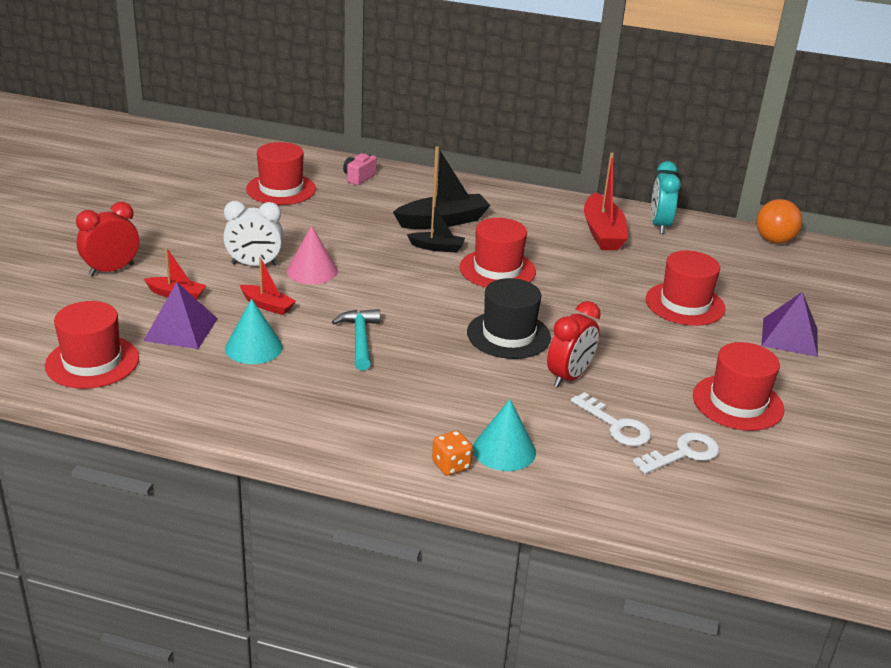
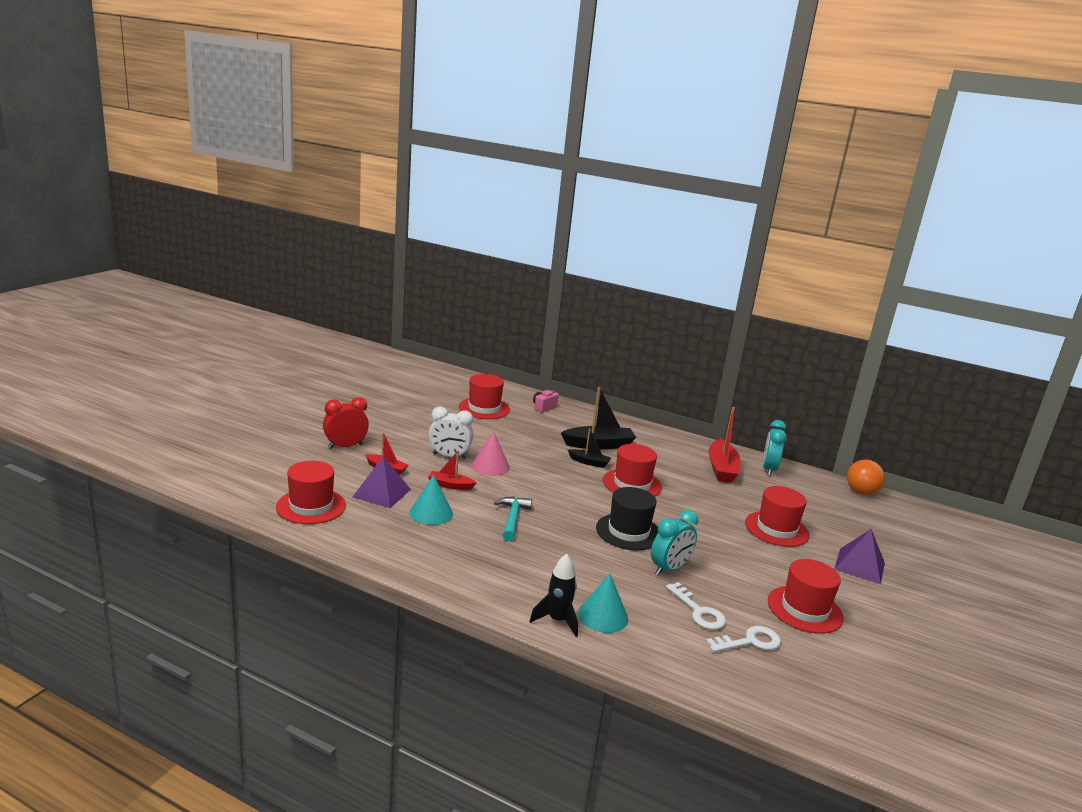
camera: 10 degrees right, 10 degrees down
(267, 305) = (450, 485): red boat -> red boat turned 150 degrees clockwise
(451, 465) = (557, 620): orange dice -> black rocket
(569, 377) = (669, 569): red clock -> turquoise clock

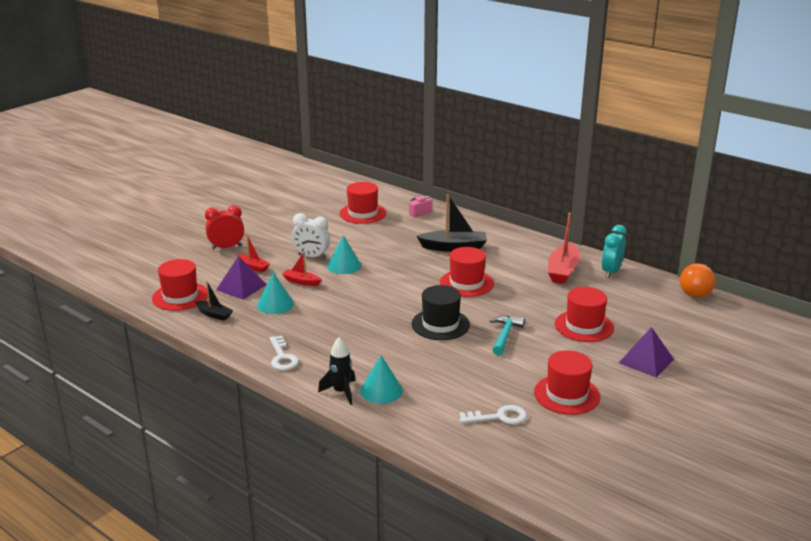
camera: 15 degrees right, 5 degrees up
(490, 466) = (344, 266): pink cone -> turquoise cone
(512, 519) = (342, 311): turquoise hammer -> turquoise hammer (505, 335)
(589, 462) = (436, 263): black boat -> black boat (214, 314)
(669, 569) = (460, 356): turquoise clock -> none
(699, 611) = (467, 391): white key -> white key (282, 357)

